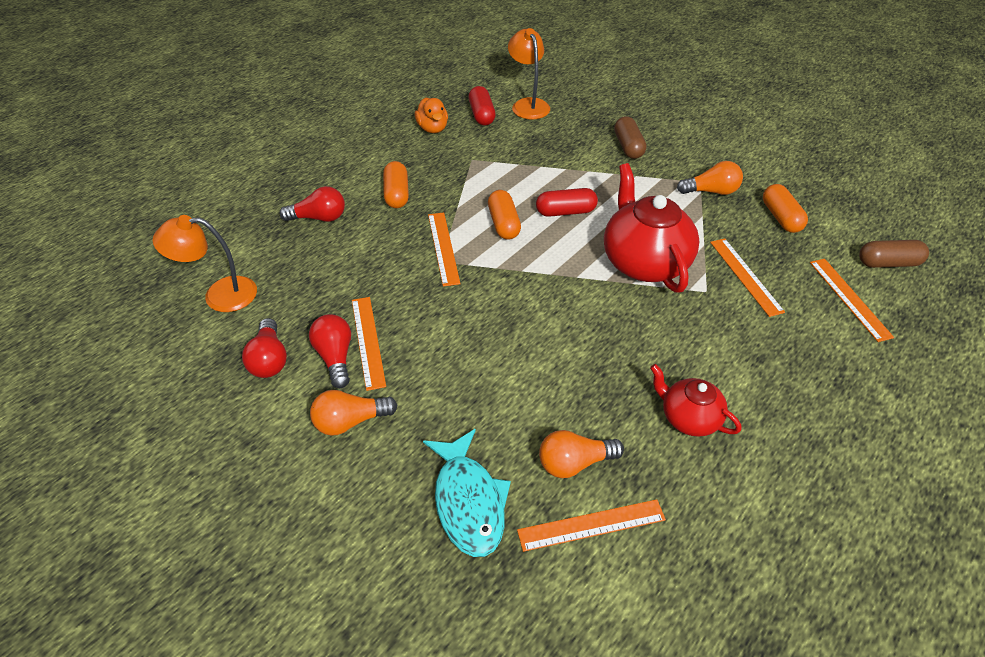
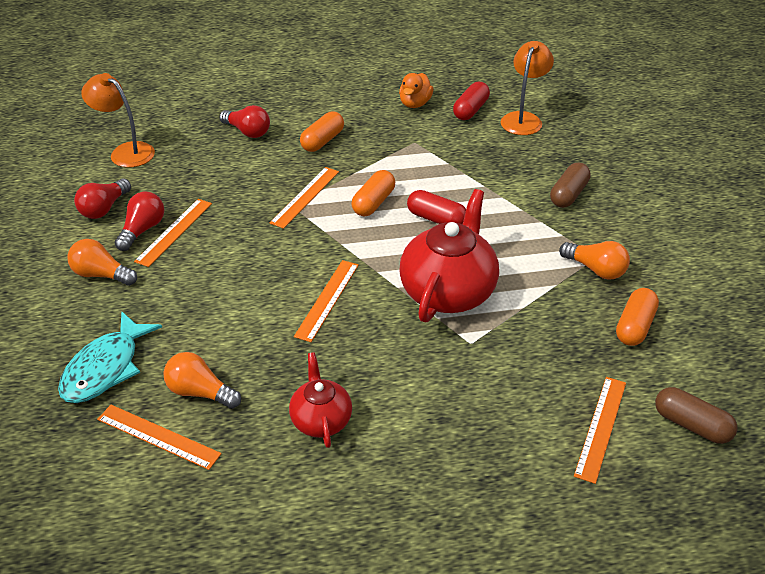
camera: 40 degrees right, 5 degrees down
(745, 276) = (525, 352): orange ruler -> orange ruler (327, 299)

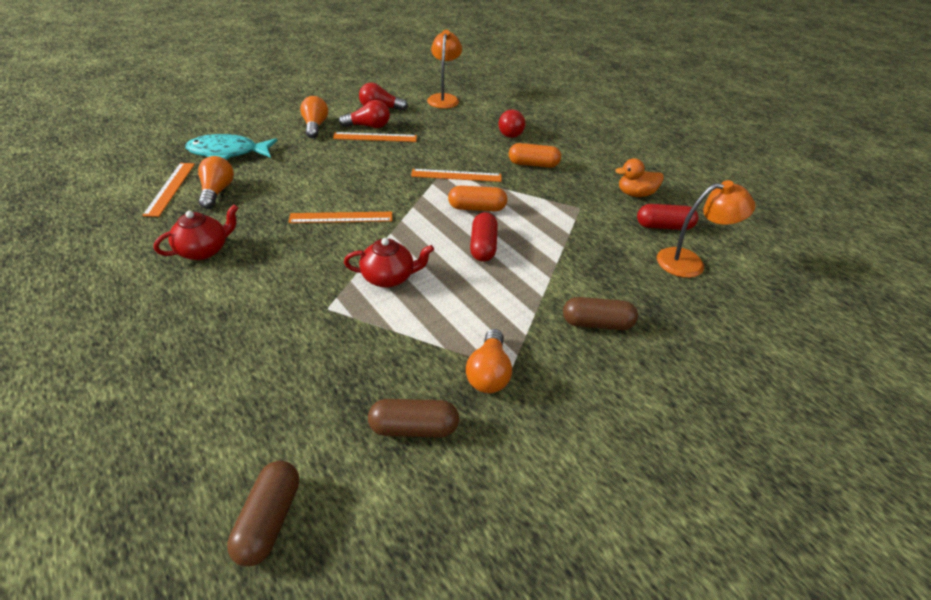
camera: 60 degrees right, 0 degrees up
(448, 291) = (389, 277): red teapot -> red teapot, size x0.56
(601, 428) = (241, 432): orange ruler -> none
(634, 326) = (413, 428): orange capsule -> brown capsule

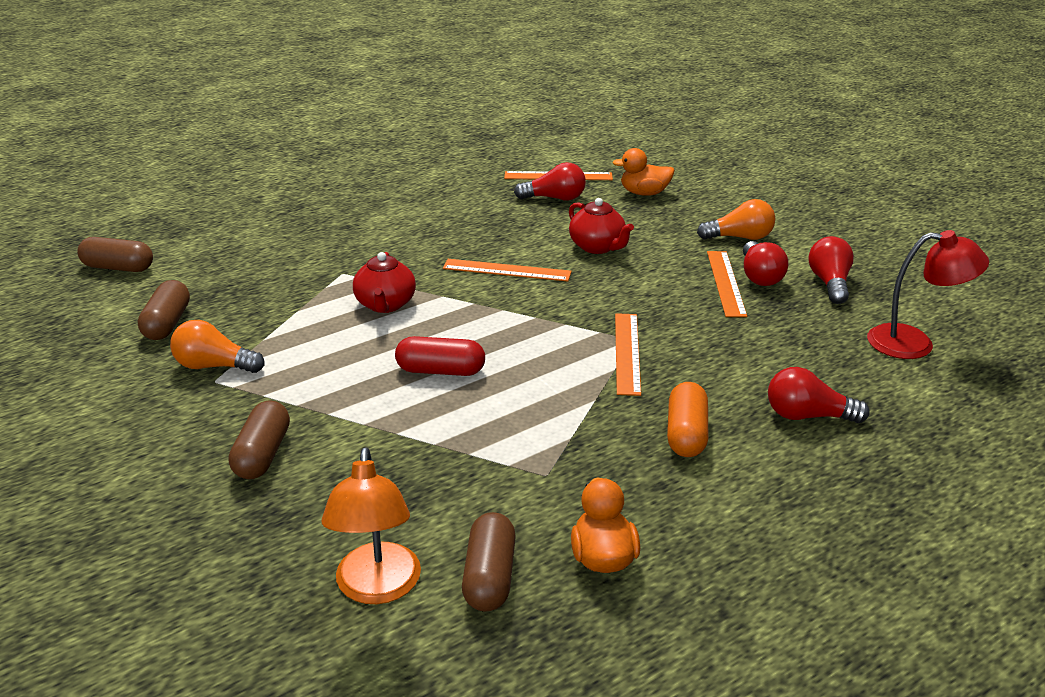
camera: 95 degrees right, 10 degrees down
(204, 250) = (445, 206): red teapot -> red teapot (598, 247)
(217, 192) = (554, 198): orange light bulb -> red light bulb
(228, 153) = (644, 193): turquoise fish -> orange duck
(341, 217) = (506, 270): orange ruler -> orange ruler turned 75 degrees counterclockwise
(444, 98) = (914, 343): orange lamp -> red lamp
(477, 208) = (535, 368): orange capsule -> none
(663, 226) = (489, 577): red capsule -> brown capsule

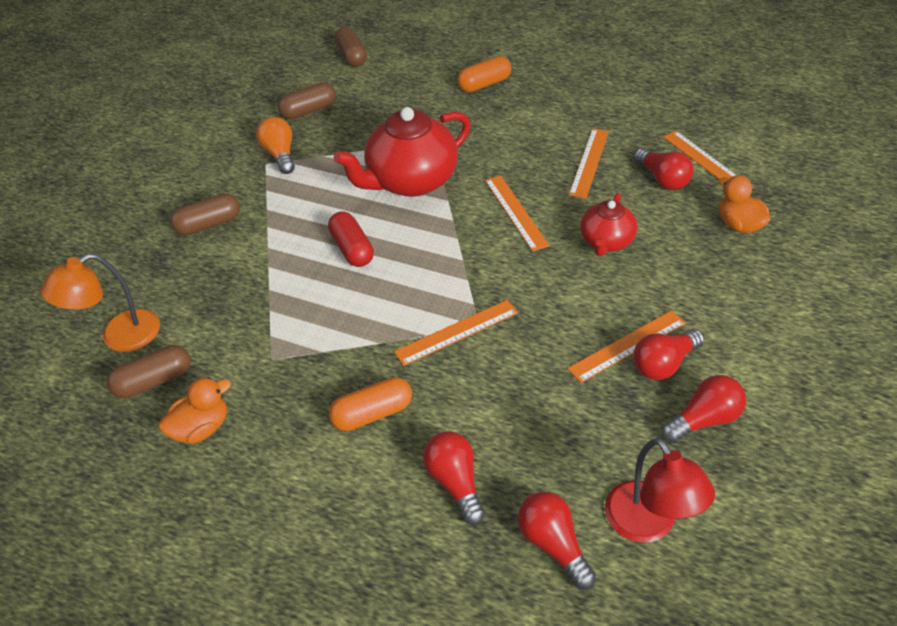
camera: 60 degrees right, 15 degrees up
(301, 220) = (484, 84): none -> orange capsule
(385, 305) = (411, 181): red teapot -> red teapot, size x1.79
(490, 217) = (589, 162): none -> orange ruler
(739, 237) = (725, 321): orange light bulb -> none
(907, 391) = (553, 544): none -> red light bulb

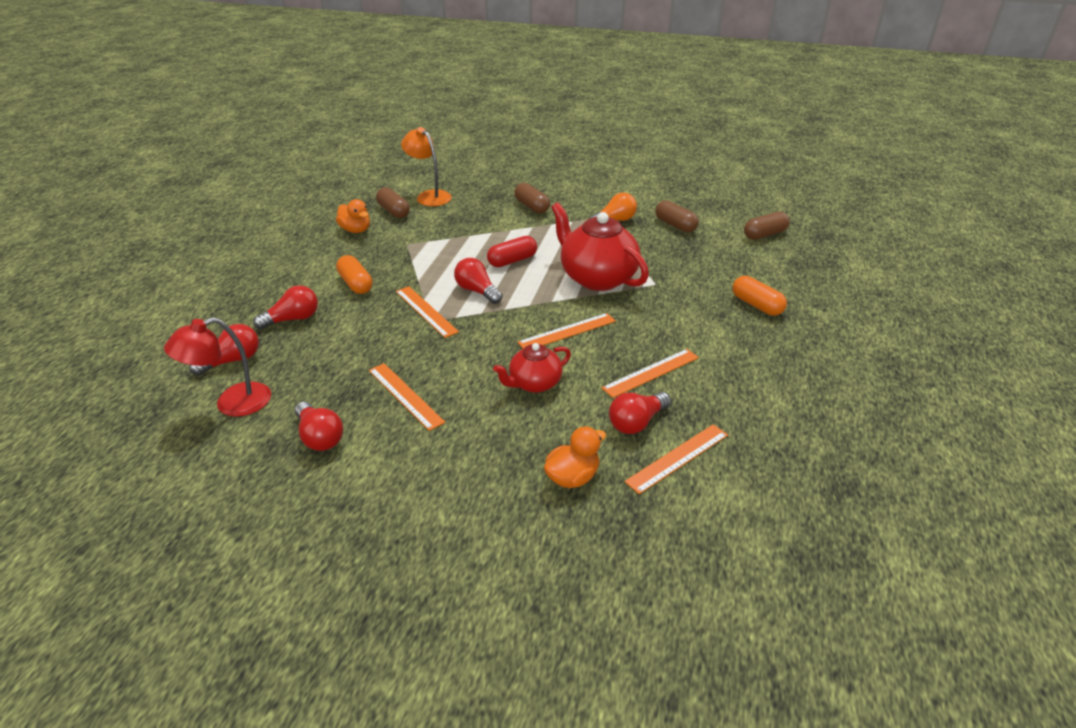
camera: 80 degrees right, 10 degrees down
(589, 162) = (651, 372): orange ruler -> orange ruler turned 45 degrees counterclockwise
(606, 242) = (534, 383): red teapot -> red teapot turned 45 degrees counterclockwise
(664, 364) = (383, 416): red light bulb -> red light bulb (477, 291)

